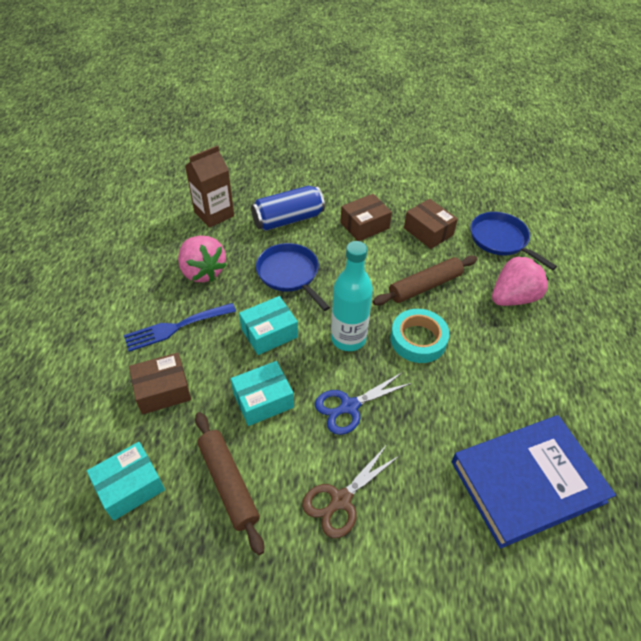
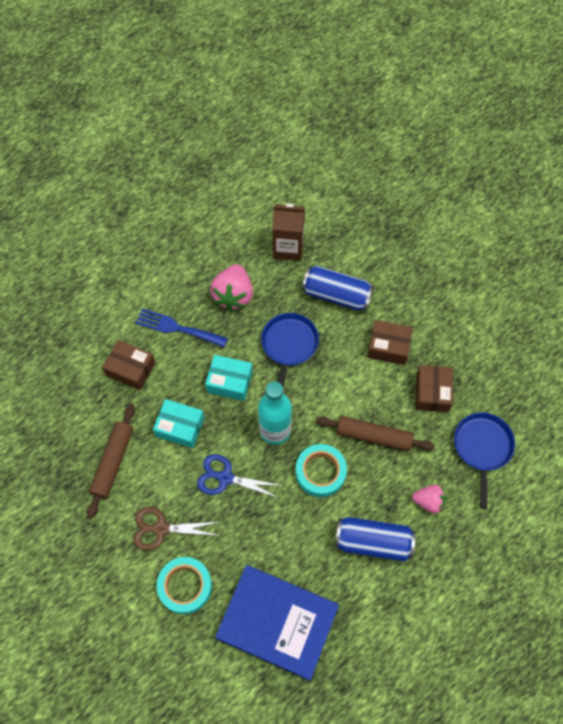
camera: 45 degrees right, 15 degrees up
(130, 486) = (64, 417): turquoise box -> none
(420, 530) = (185, 586): none -> turquoise tape
(513, 298) = (428, 501): pink strawberry -> pink strawberry, size x0.60
(514, 355) = (373, 542): none -> blue can

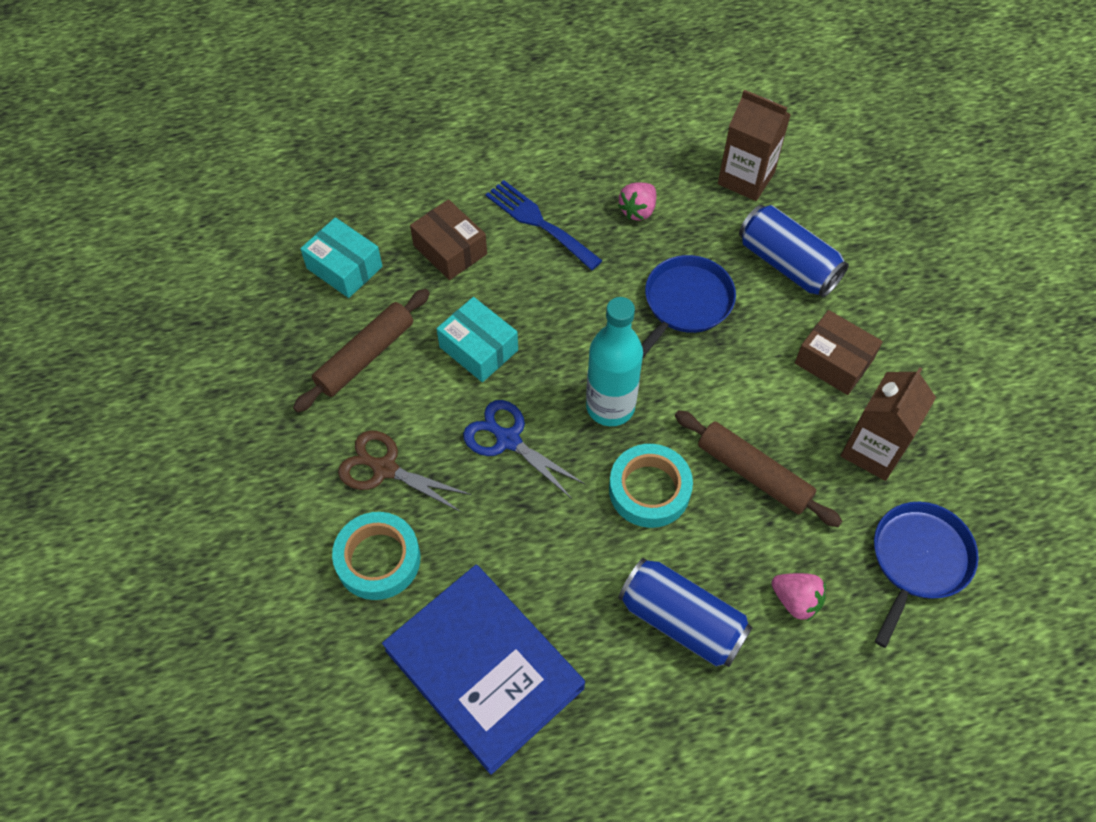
camera: 25 degrees right, 5 degrees down
(229, 382) = (577, 318): turquoise box -> turquoise box (344, 267)
(233, 295) = (638, 210): pink strawberry -> pink strawberry, size x0.60
(432, 392) = (873, 450): brown box -> brown carton

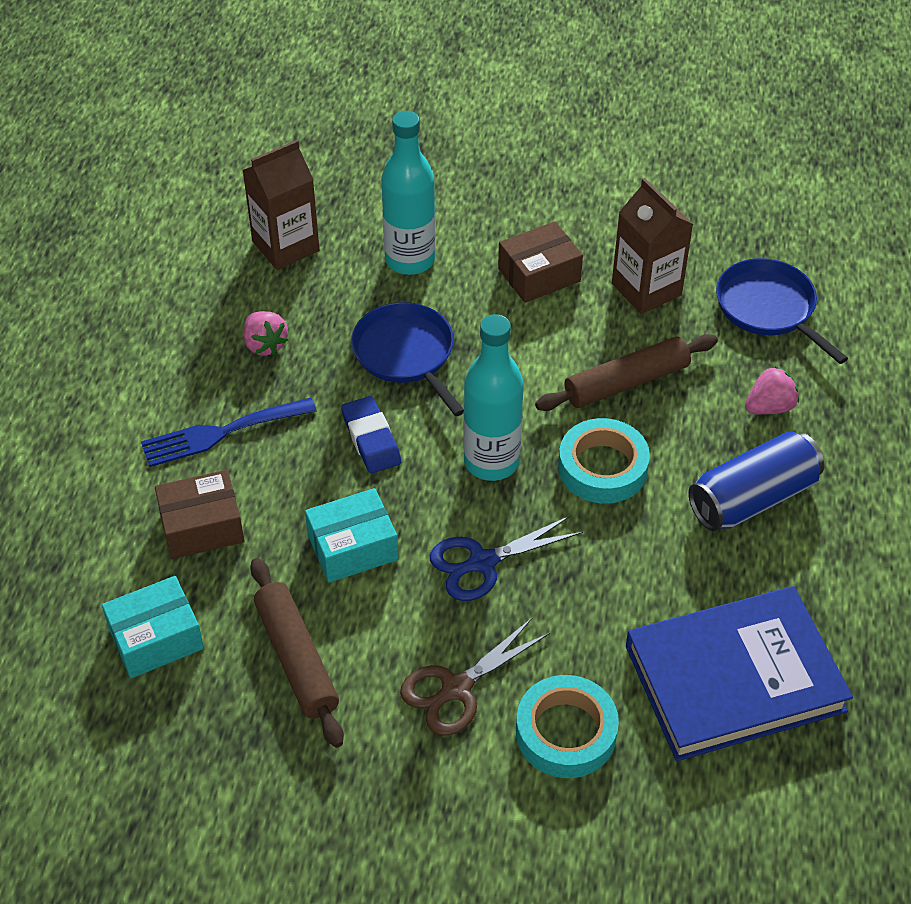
camera: 65 degrees left, 10 degrees down
(586, 316) = (371, 439): none -> blue eraser
(787, 264) = (410, 260): blue can -> turquoise bottle

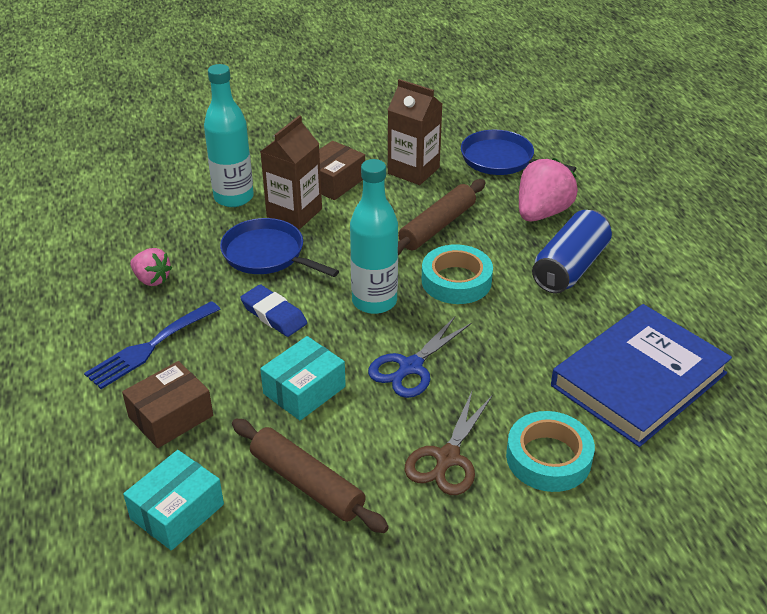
camera: 25 degrees left, 10 degrees down
(285, 246) = (132, 214): brown carton -> brown carton (294, 213)
(769, 407) = (542, 213): pink strawberry -> pink strawberry, size x1.68

